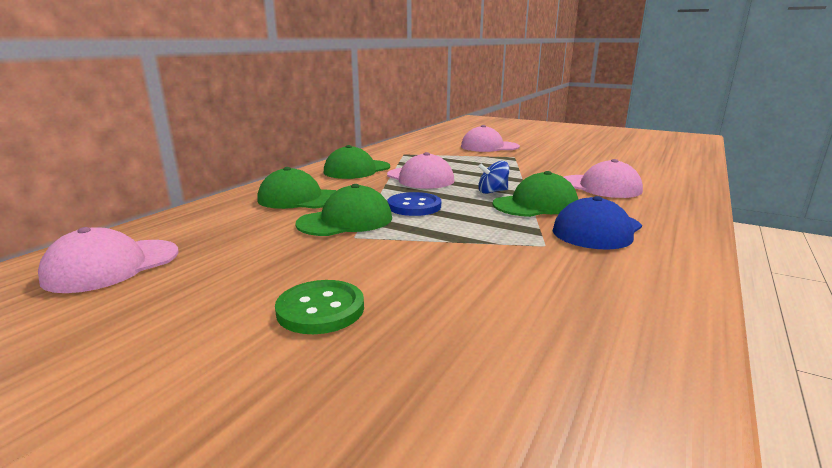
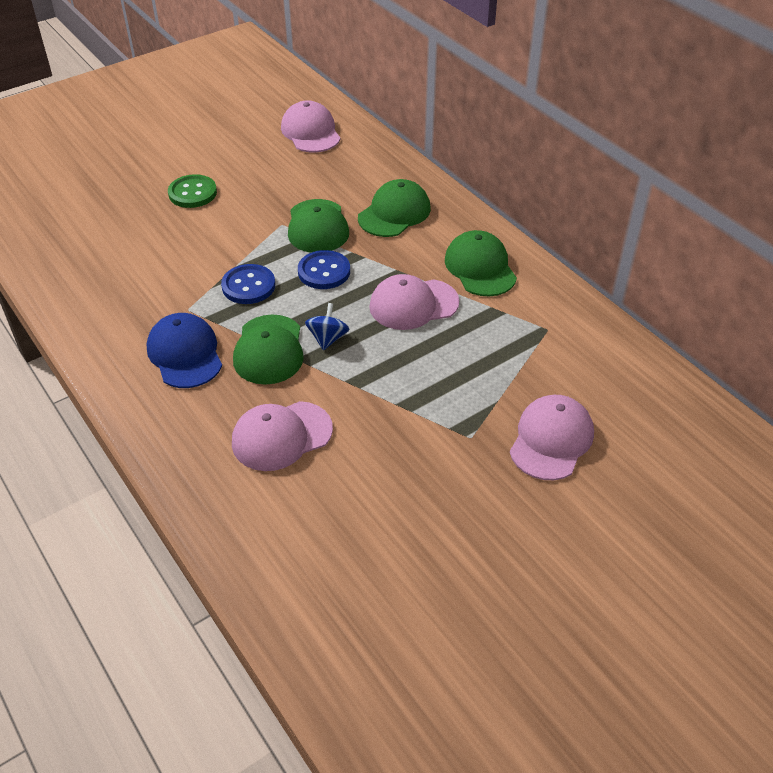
camera: 115 degrees right, 25 degrees up
(472, 228) = (248, 286): none -> blue button

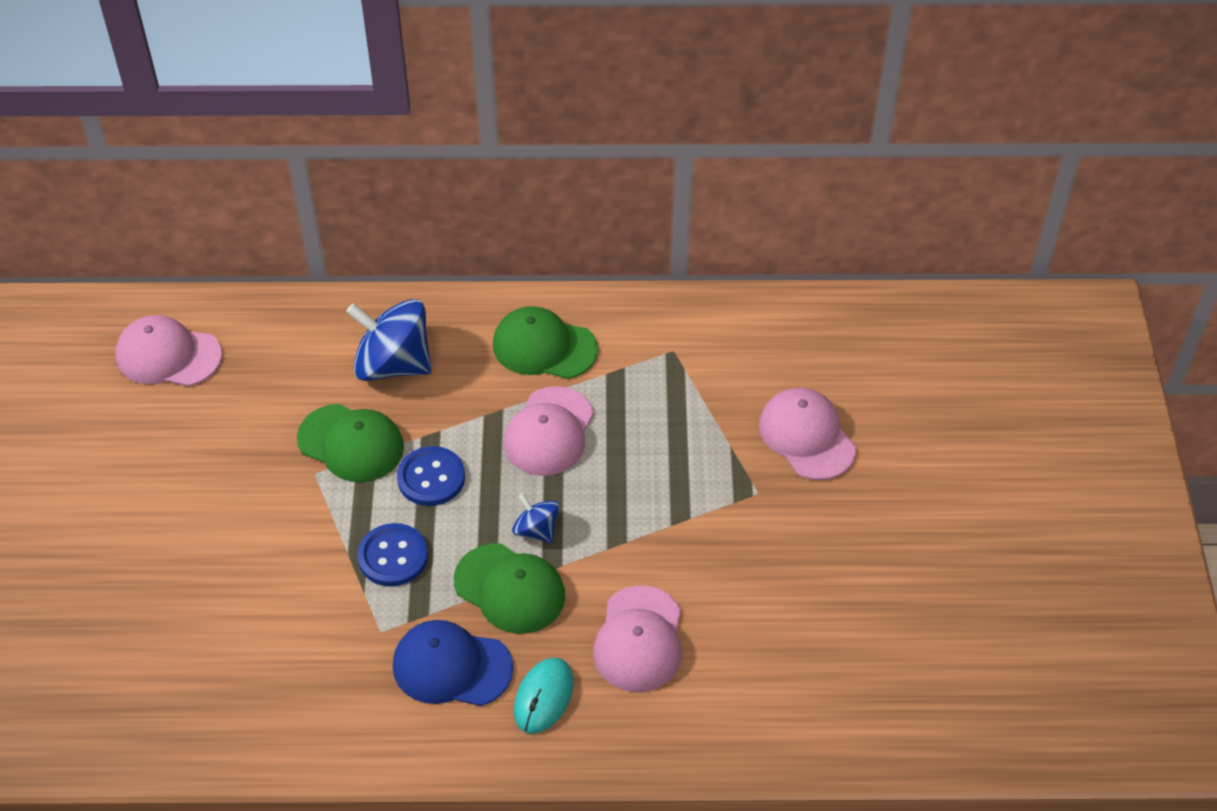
camera: 55 degrees left, 5 degrees up
(192, 193) = (173, 528): green button -> none
(194, 410) = (543, 697): none -> turquoise mouse
(394, 213) = (393, 364): green cap -> blue spinning top

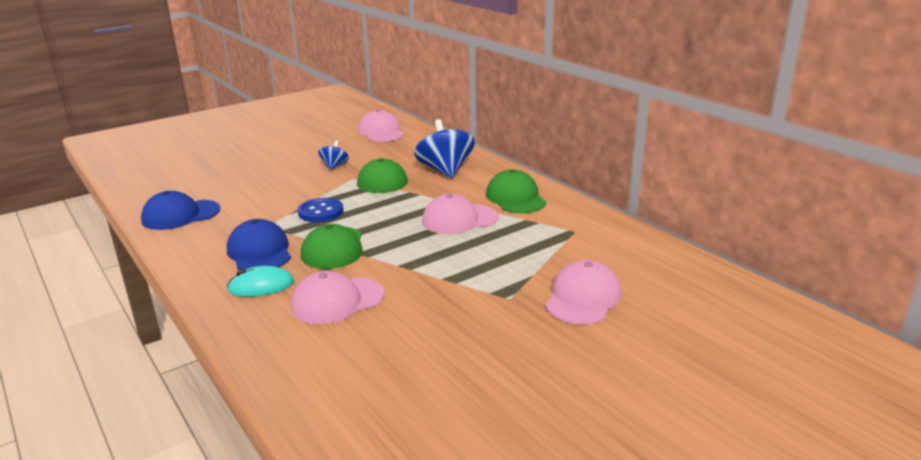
camera: 55 degrees right, 25 degrees down
(247, 716) = (180, 215): none -> blue cap
(431, 478) = (385, 203): blue button -> none
(536, 530) = (385, 240): blue spinning top -> blue spinning top (334, 166)

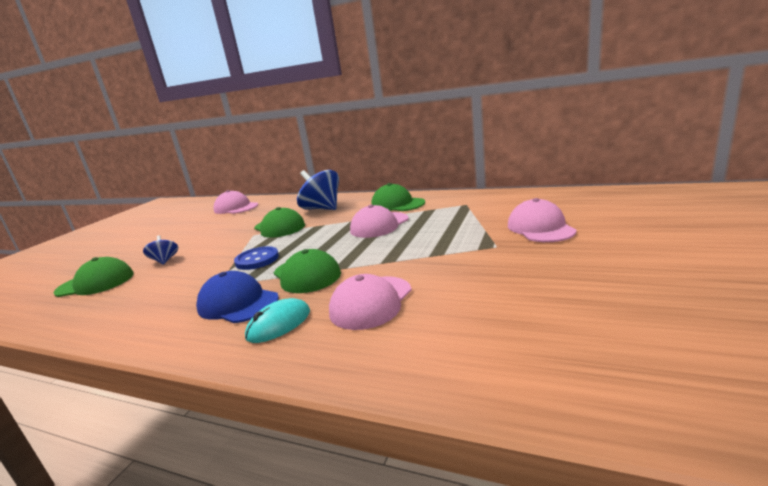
camera: 30 degrees left, 5 degrees down
(180, 215) = (105, 312): blue cap -> none
(200, 180) = (95, 283): none -> green cap
(334, 166) = (225, 234): blue spinning top -> blue spinning top (165, 261)

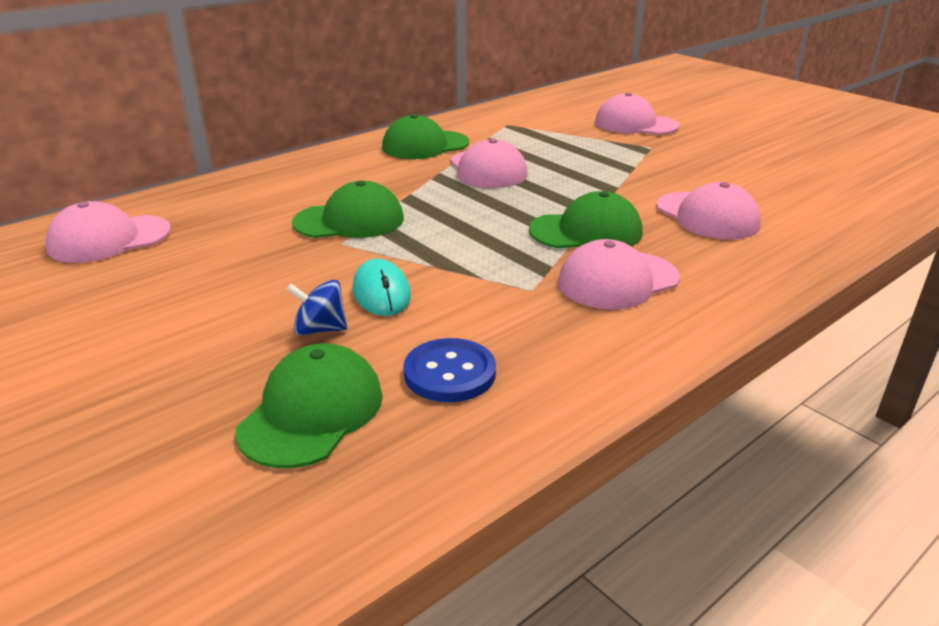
camera: 65 degrees left, 10 degrees up
(238, 303) = (617, 280): blue cap -> pink cap
(257, 260) = (475, 253): blue button -> blue button (450, 373)
(279, 324) = (706, 264): turquoise mouse -> turquoise mouse (381, 293)
(322, 209) = (327, 182): blue spinning top -> none

